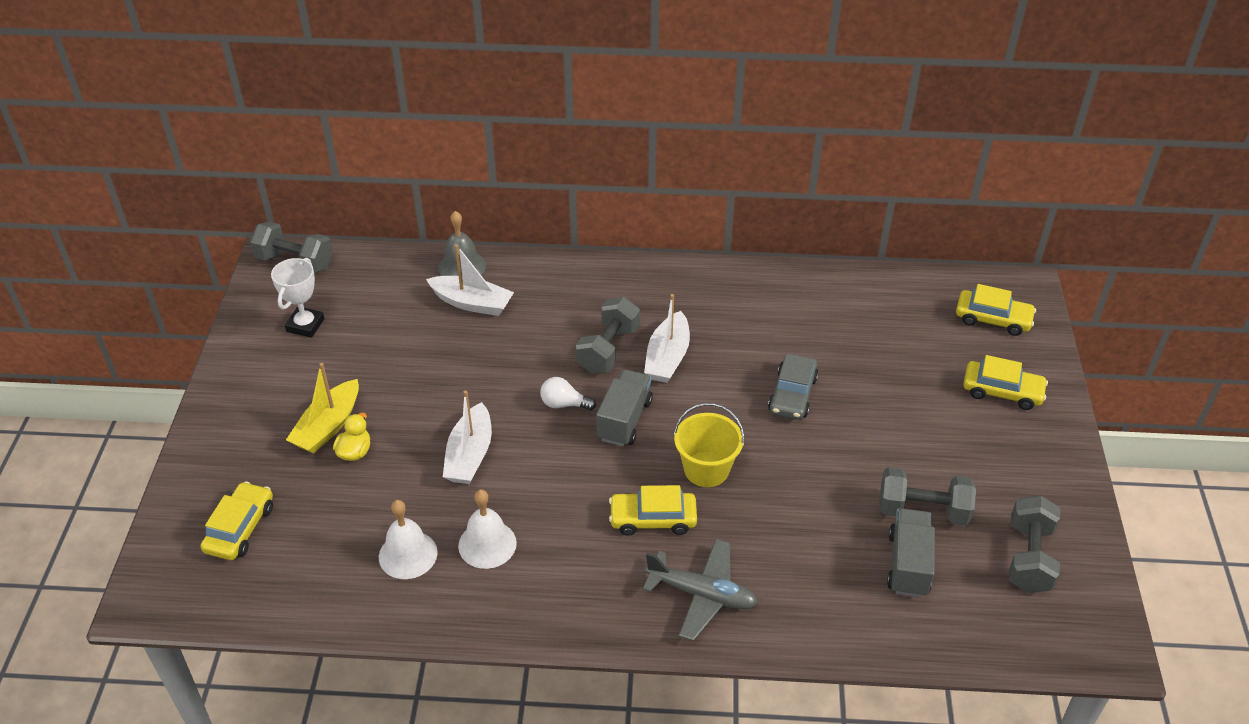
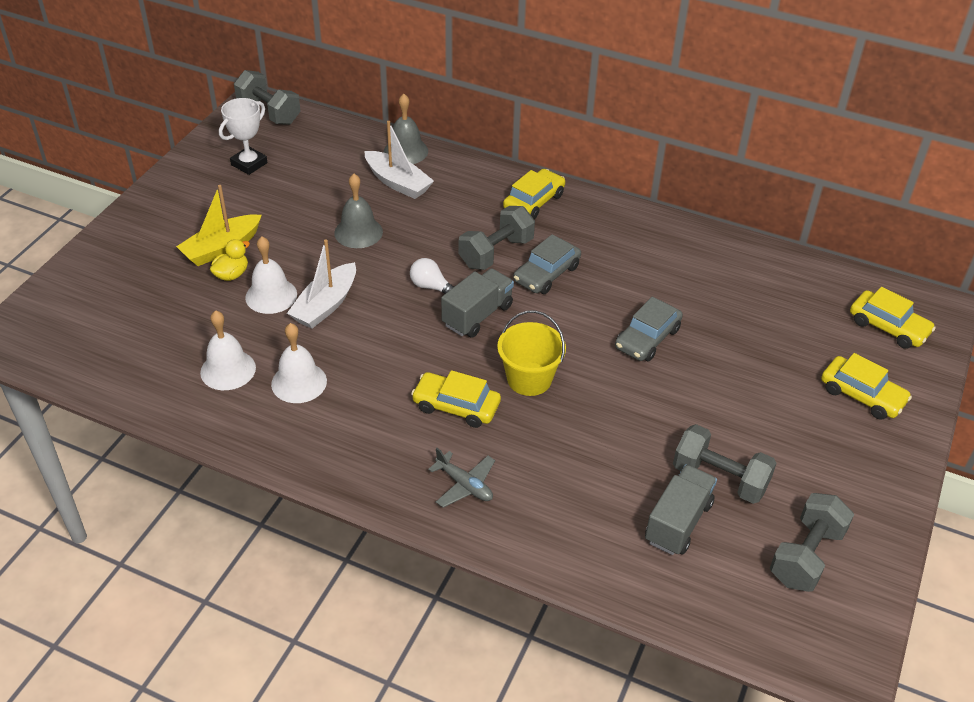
camera: 20 degrees right, 0 degrees up
(240, 528) = (106, 307): yellow car -> yellow car (534, 201)
(408, 462) = (271, 295): none -> white bell
(461, 367) = (358, 232): none -> grey bell
(667, 357) = (546, 274): white boat -> grey car
(702, 594) = (464, 485): grey plane -> grey plane, size x0.65

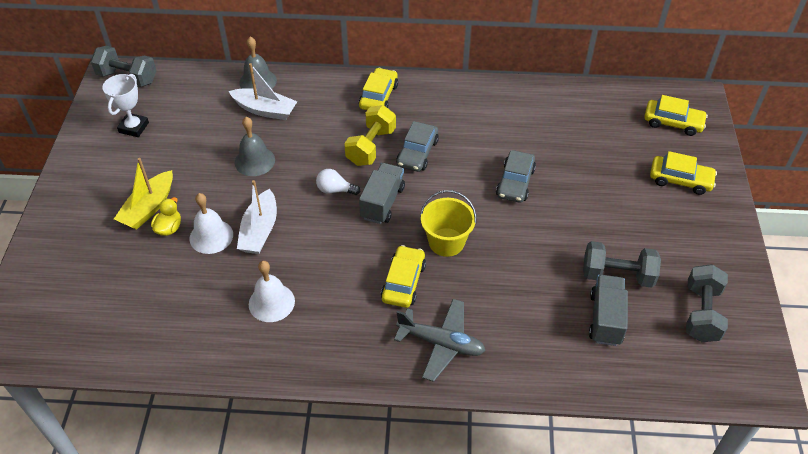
camera: 20 degrees left, 5 degrees up
(228, 370) = (208, 311): white bell -> none
(456, 406) = (403, 282): yellow car -> yellow car turned 105 degrees clockwise
(464, 485) = (441, 343): grey plane -> grey plane, size x1.54
(496, 253) = (371, 147): grey dumbbell -> yellow dumbbell

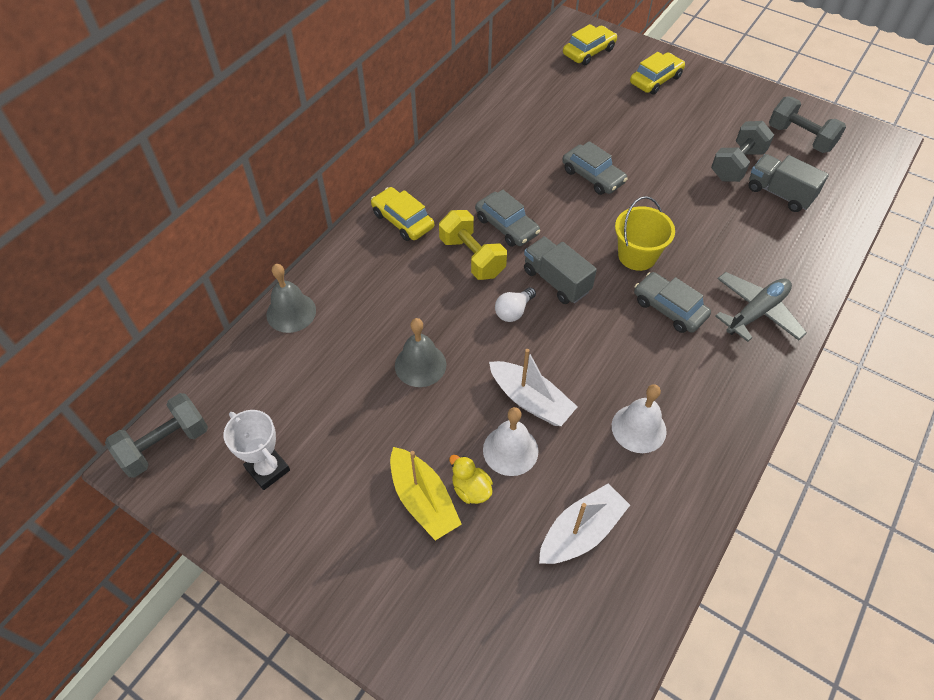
camera: 60 degrees left, 5 degrees up
(265, 110) = (345, 324): white boat -> white boat (581, 532)
(403, 282) = (669, 308): yellow car -> grey car

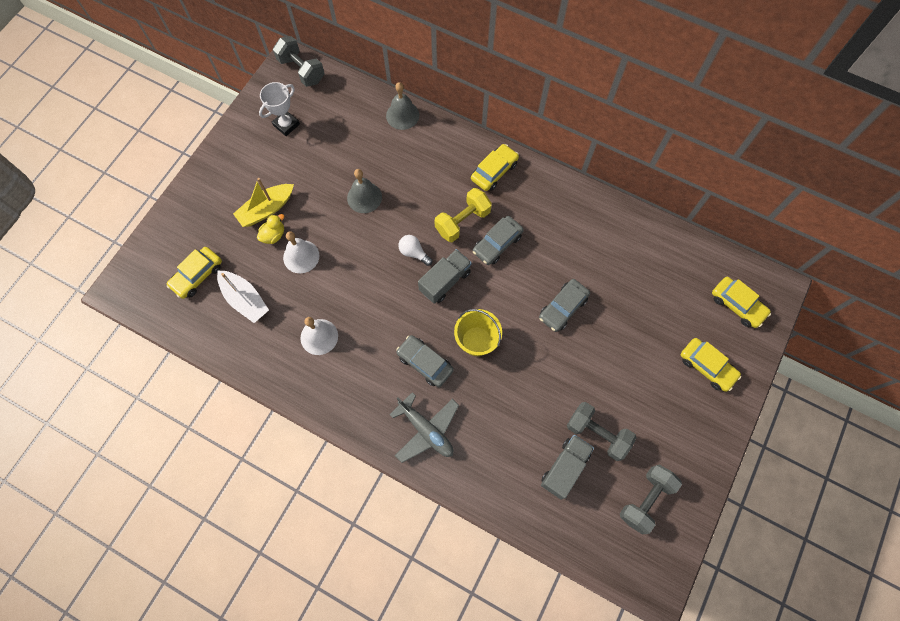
camera: 85 degrees right, 15 degrees up
(530, 400) = (339, 267): white boat -> none
(536, 611) = (197, 275): none -> yellow car
(669, 308) = (425, 363): grey car -> grey car turned 90 degrees counterclockwise

